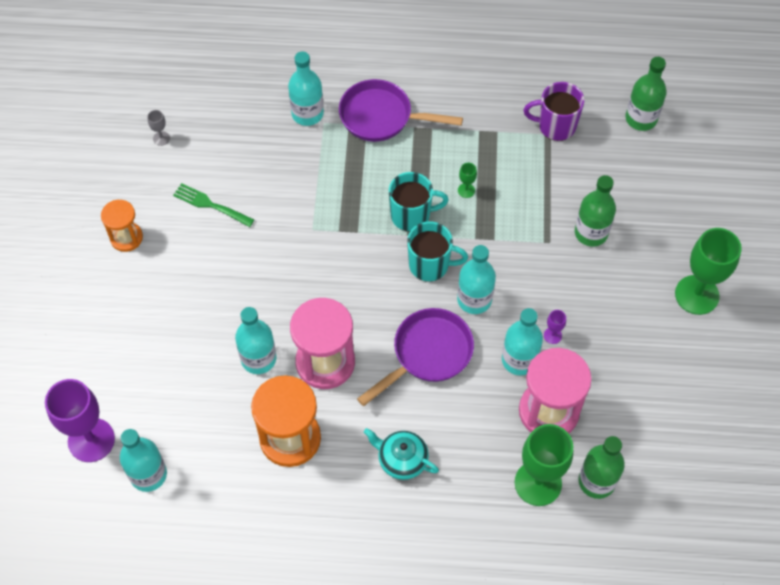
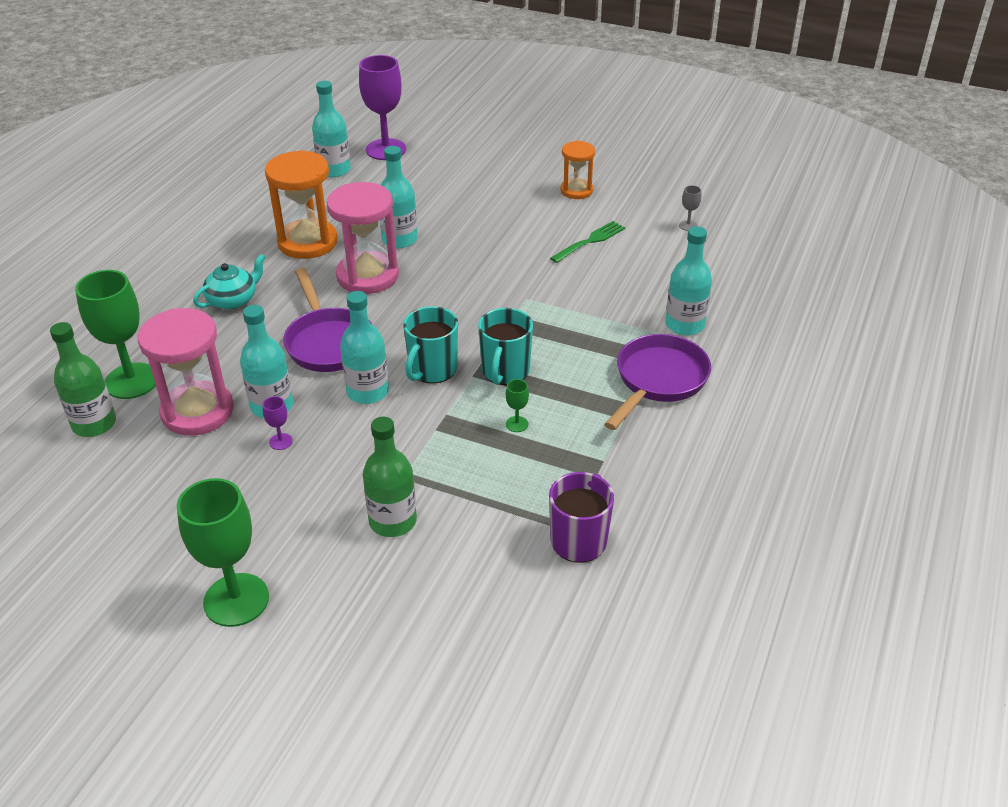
camera: 110 degrees right, 20 degrees down
(641, 119) = (552, 646): green bottle -> none

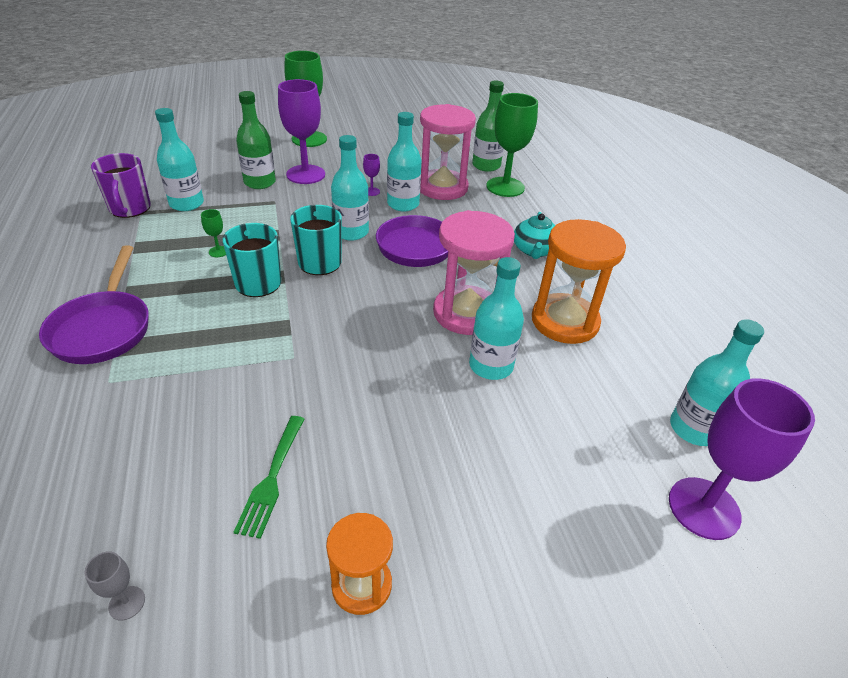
camera: 140 degrees right, 0 degrees up
(323, 511) = (305, 174): none -> purple goblet
(684, 325) = (88, 402): turquoise bottle -> turquoise bottle (186, 204)

